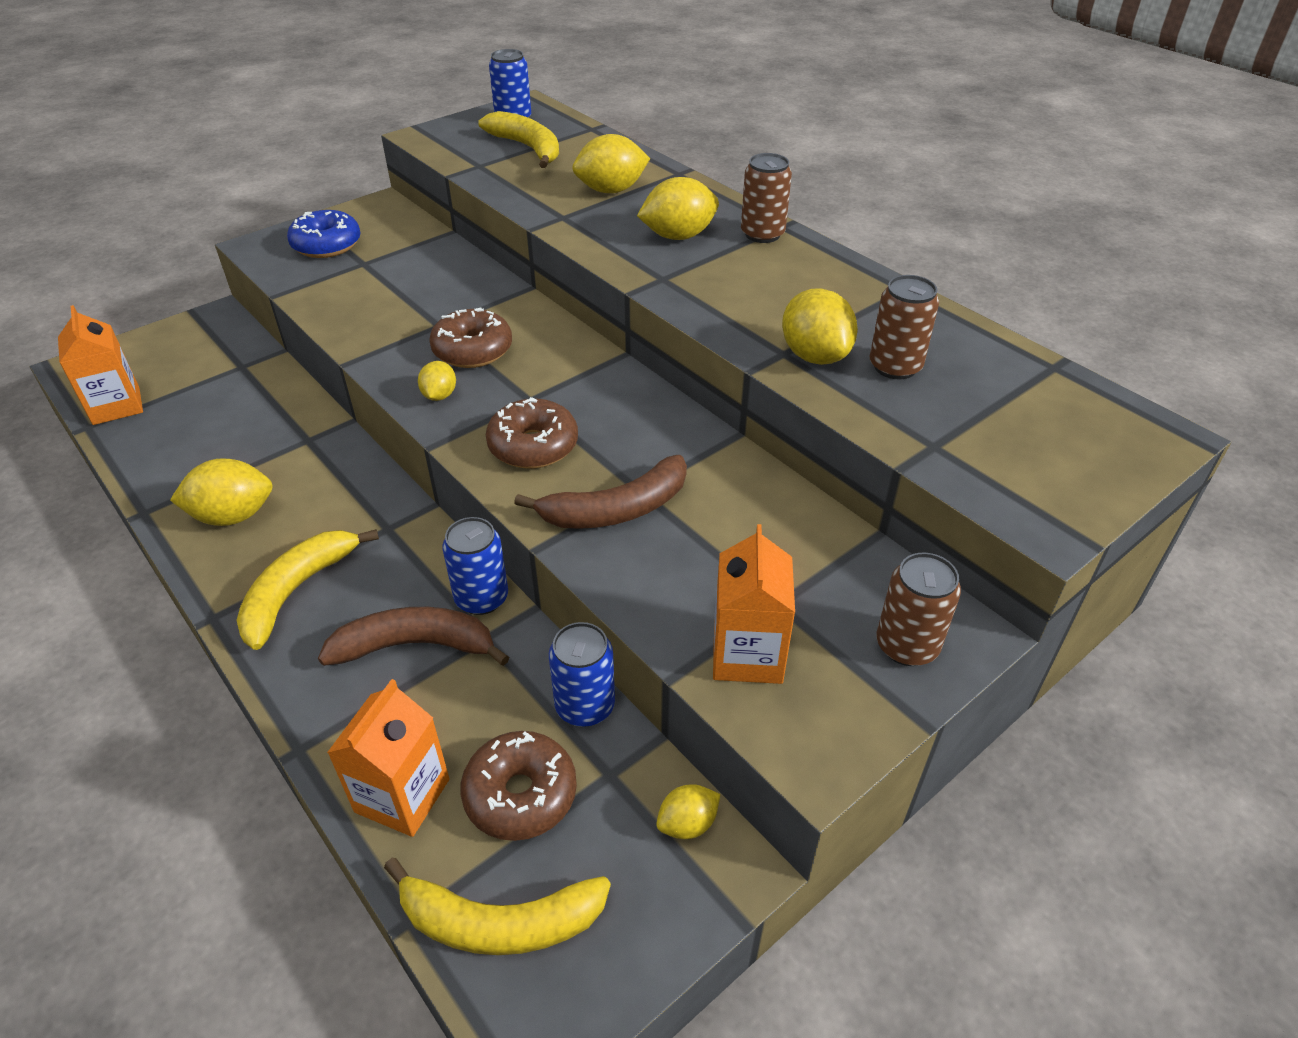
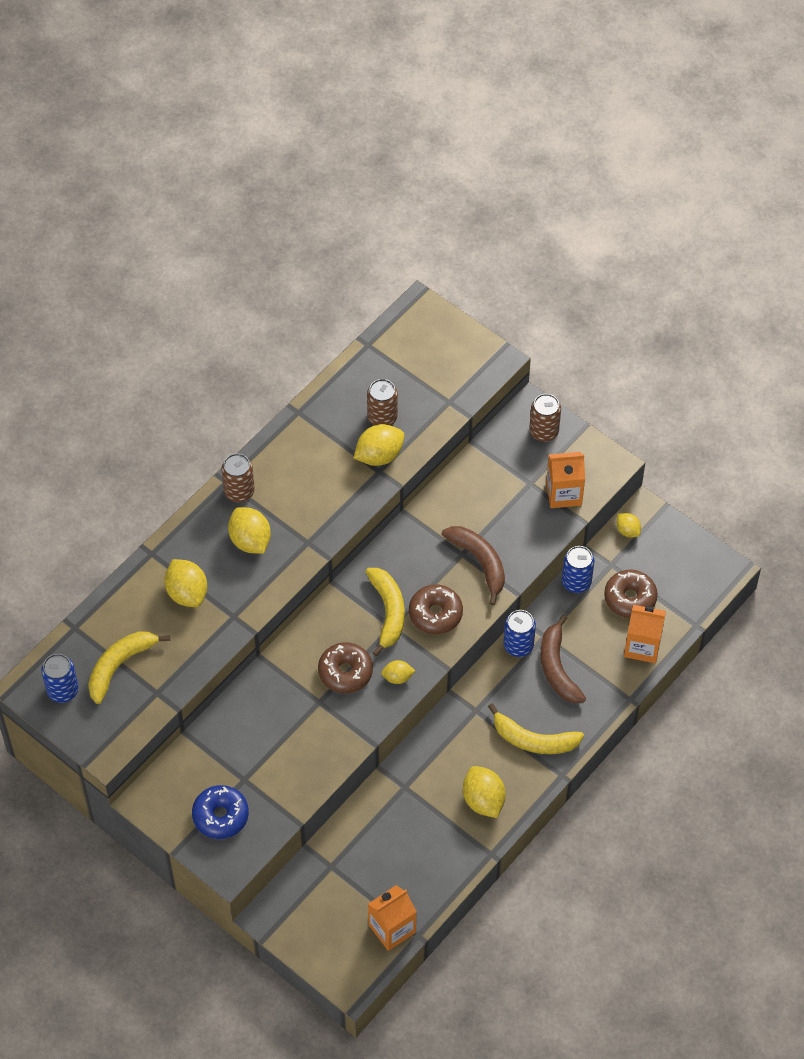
camera: 100 degrees left, 15 degrees up
(499, 922) = (688, 592): yellow banana -> yellow banana (388, 612)

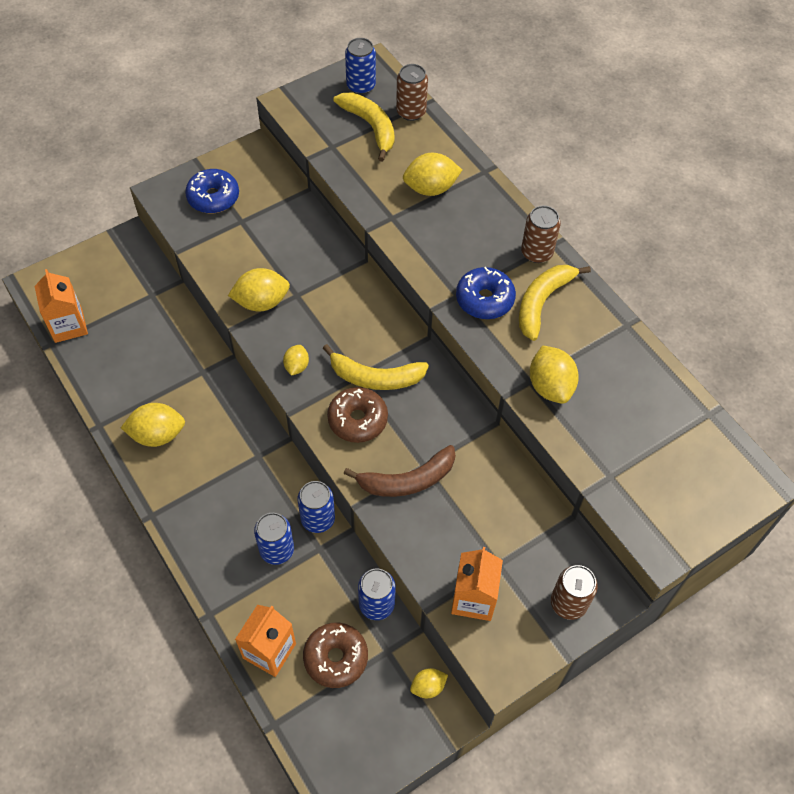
camera: 105 degrees right, 0 degrees up
(250, 540) = (474, 249): yellow lemon -> yellow lemon (261, 302)
(305, 521) = (484, 299): none -> blue donut
(345, 672) = (320, 324): brown donut -> none
(382, 417) = (602, 402): brown can -> brown can (411, 112)
(533, 740) = (202, 500): yellow banana -> yellow banana (542, 302)
(557, 667) = (277, 550): brown banana -> blue can

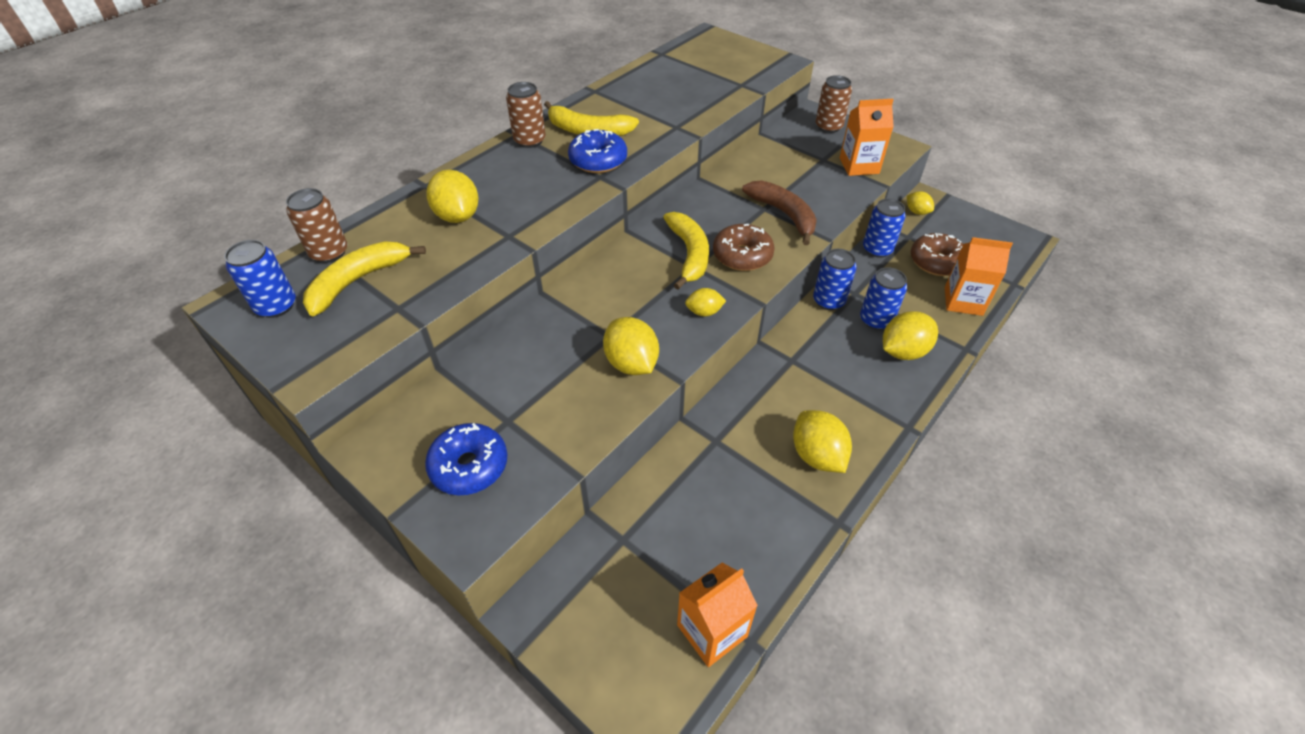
camera: 105 degrees left, 10 degrees down
(550, 386) = (676, 117): yellow lemon -> yellow lemon (903, 351)

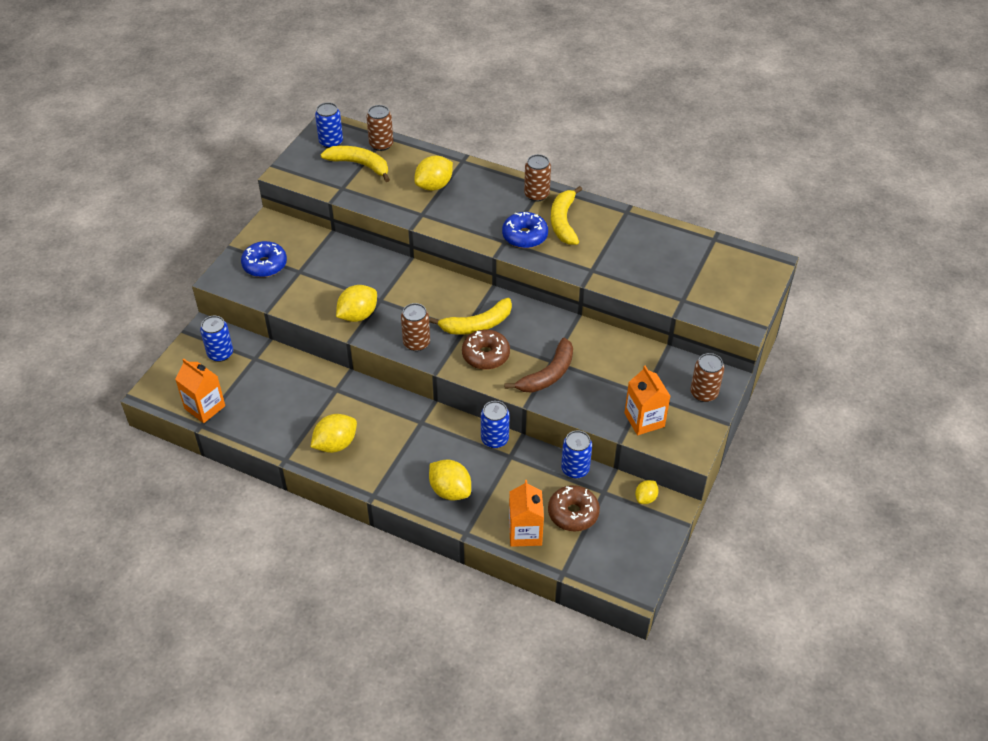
camera: 75 degrees right, 0 degrees up
(704, 312) = (416, 343): yellow lemon -> brown can
(876, 320) = (481, 471): blue can -> blue can (220, 353)

